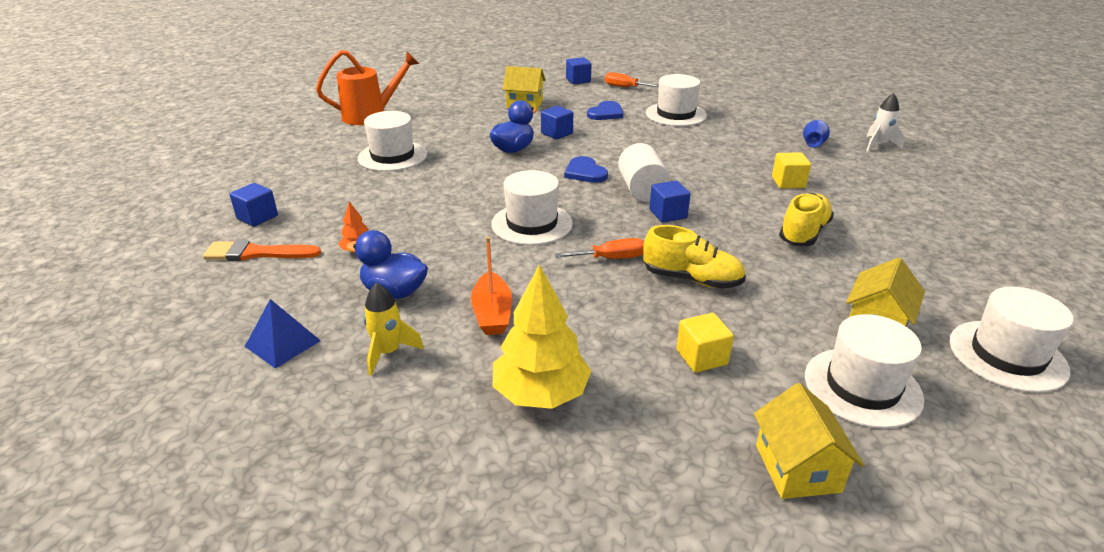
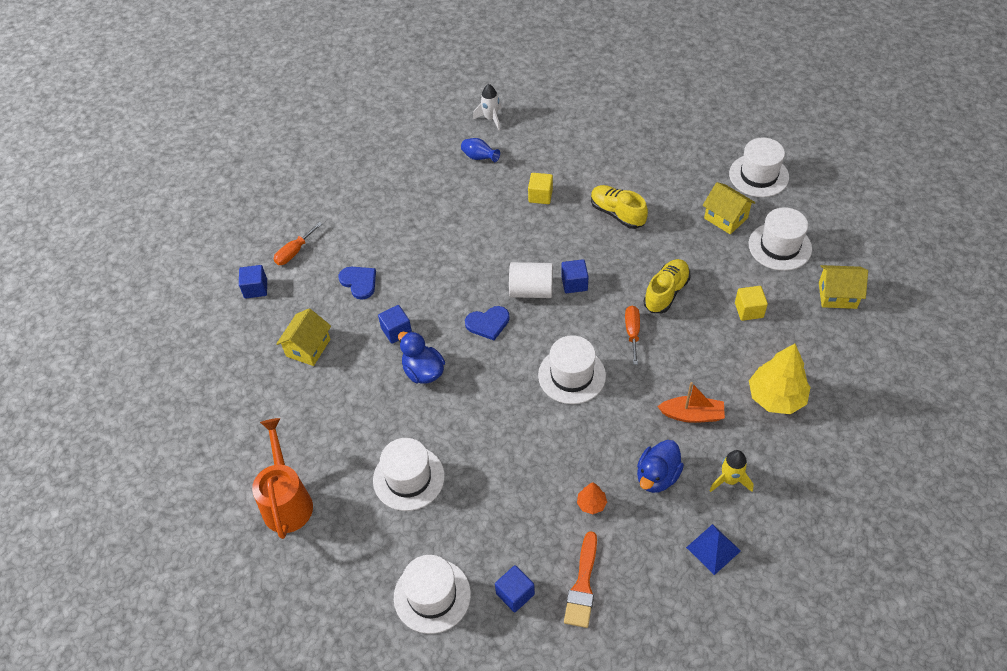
camera: 75 degrees left, 20 degrees up
(676, 114) = (382, 229): white hat -> white hat (432, 595)

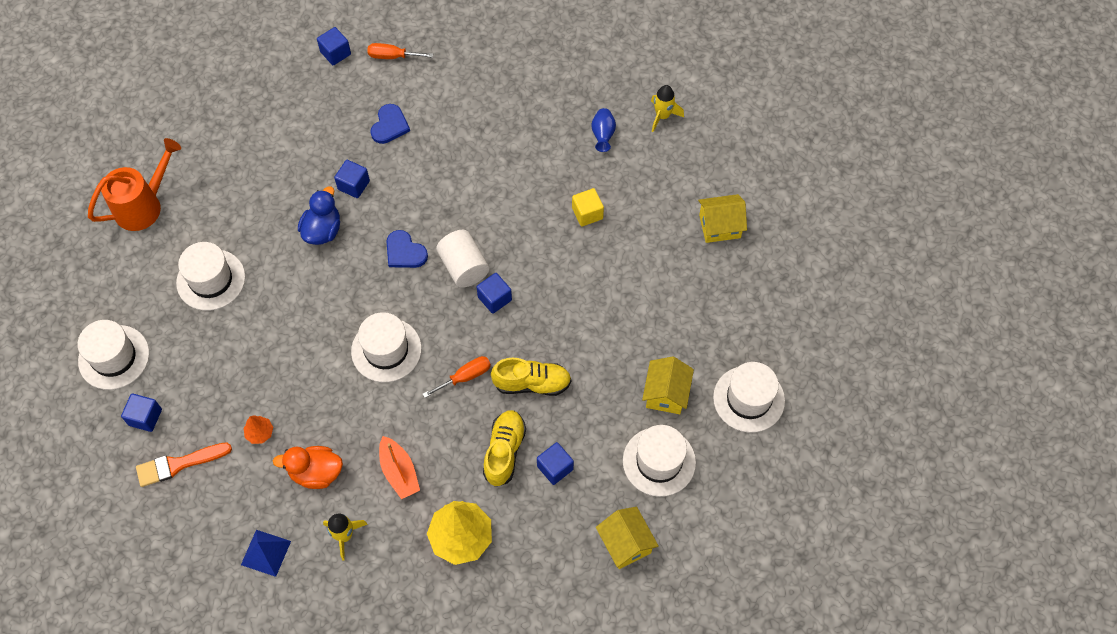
camera: 55 degrees right, 10 degrees up
(308, 348) = (297, 130): yellow house -> yellow house (720, 226)
(490, 119) = (662, 116): white rocket -> yellow rocket
(617, 214) = (607, 292): yellow shoe -> yellow shoe (504, 451)
(657, 476) = (316, 473): blue duck -> orange duck
(749, 310) = (555, 468): yellow cube -> blue cube

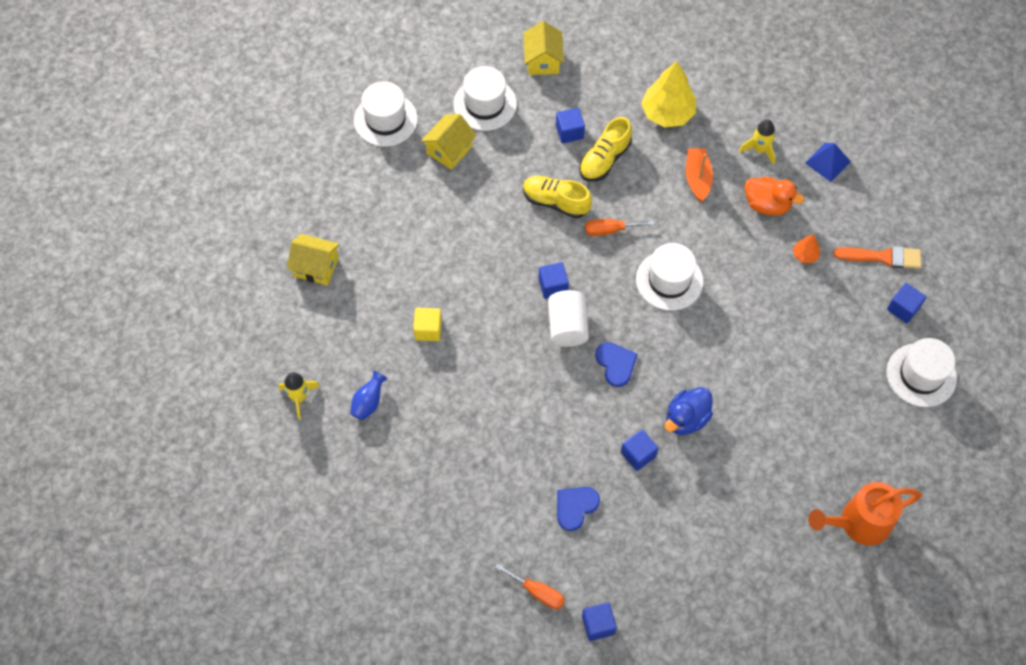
camera: 155 degrees left, 0 degrees up
(211, 280) = (810, 413): white hat -> none

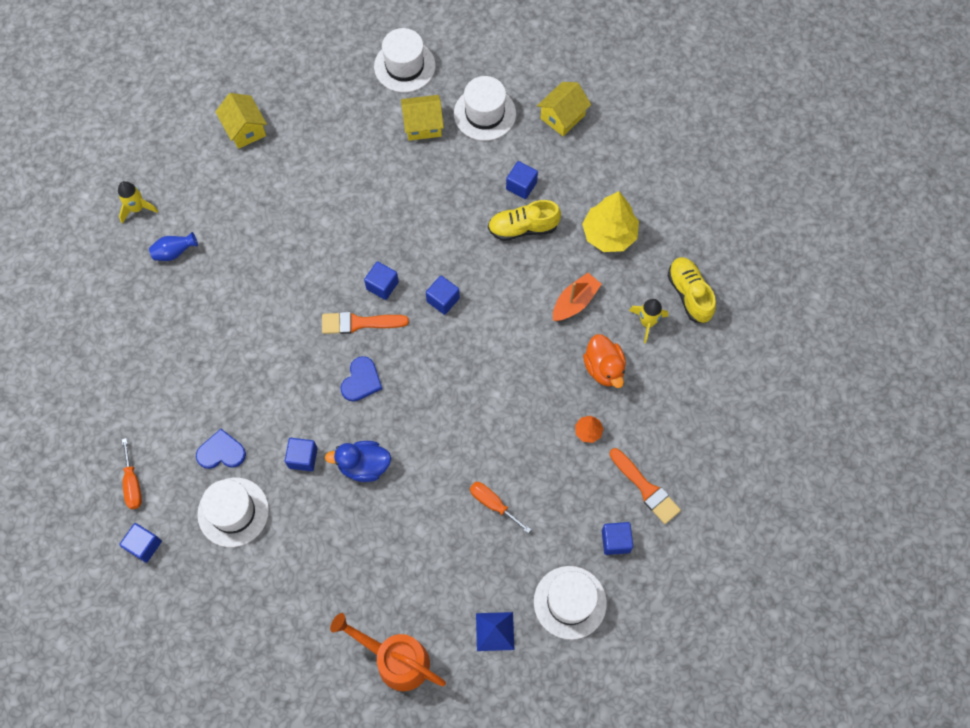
camera: 45 degrees right, 5 degrees up
(428, 329) = (266, 238): yellow cube -> none
(555, 202) = (453, 227): yellow shoe -> yellow shoe (689, 294)
(567, 326) = (359, 323): white cylinder -> orange brush
(607, 257) = (443, 300): none -> blue cube
(610, 230) = (467, 282): orange screwdriver -> orange screwdriver (493, 504)
(669, 280) = (467, 357): white hat -> white hat (233, 512)
(827, 162) = (689, 379): blue pyramid -> blue pyramid (495, 631)

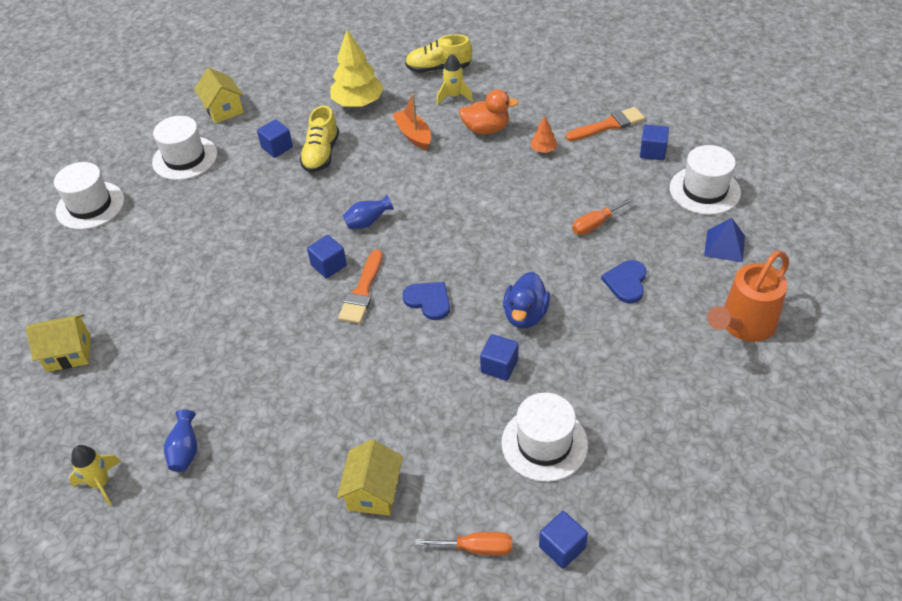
camera: 70 degrees left, 20 degrees down
(221, 452) = (466, 443): blue heart -> blue heart (626, 282)
(423, 125) = (167, 203): yellow house -> yellow house (373, 491)
(443, 300) = (368, 222): blue cube -> blue vase

